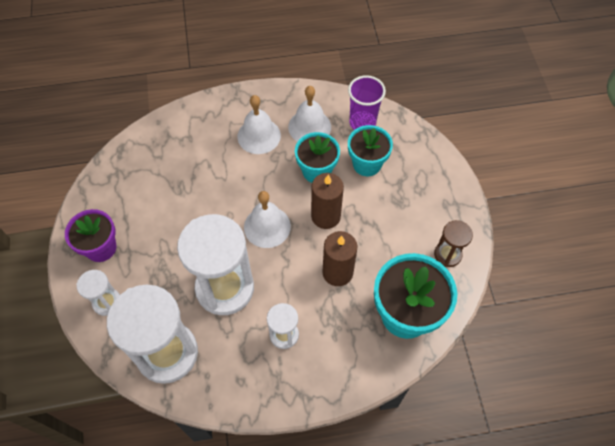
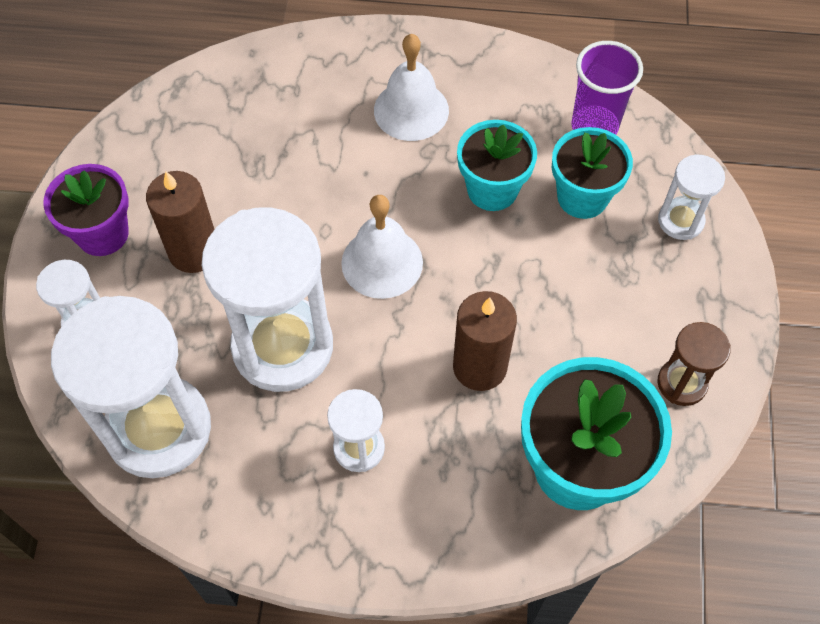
camera: 15 degrees right, 0 degrees up
(309, 127) = (501, 114): white bell -> none
(325, 216) = (486, 268): brown candle -> brown candle (194, 251)
(423, 165) = (680, 221): none -> white hourglass

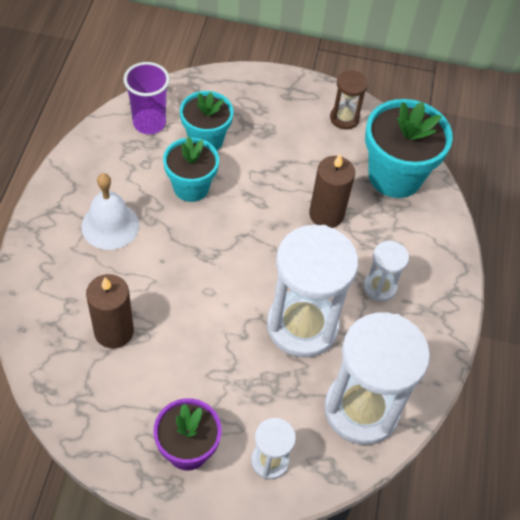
camera: 90 degrees left, 5 degrees down
(194, 251) = (214, 381): brown candle -> brown candle (114, 331)
(382, 262) = (241, 259): white bell -> none
(680, 221) = (232, 95): white hourglass -> none

